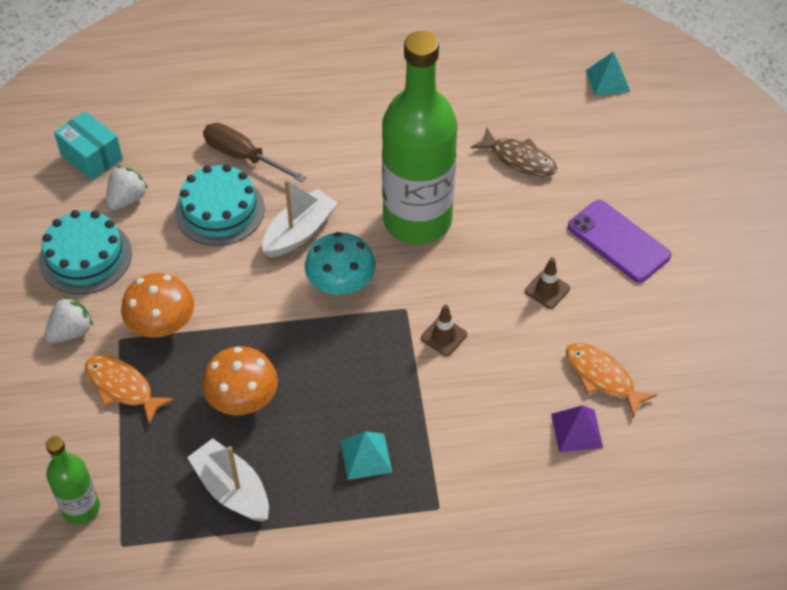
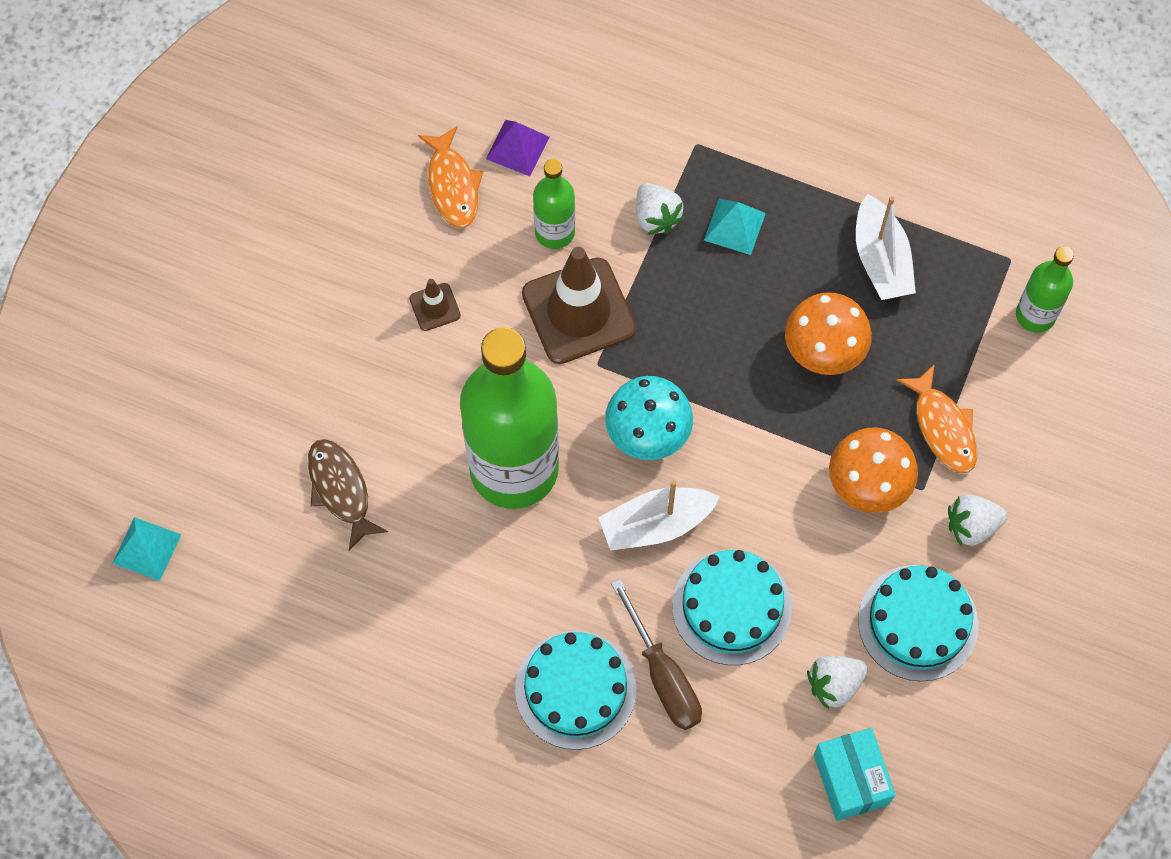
camera: 150 degrees left, 15 degrees up
(294, 127) = (575, 689): none -> turquoise cake
(432, 432) = (656, 217): none -> white strawberry
(444, 336) = (578, 311): brown traffic cone -> brown traffic cone, size x2.19
(501, 382) = (554, 232): none -> green bottle
(618, 241) = (315, 323): purple phone -> none

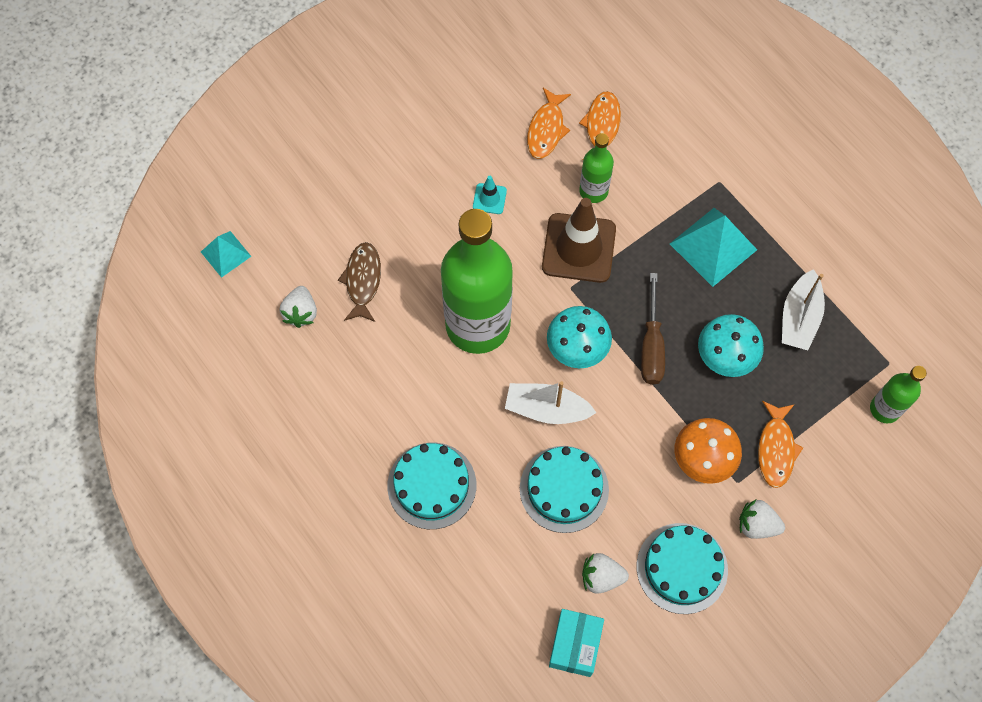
camera: 30 degrees right, 0 degrees up
(435, 307) = (489, 199): brown traffic cone -> turquoise traffic cone
(517, 147) = (601, 126): purple pyramid -> orange fish
(656, 217) = (665, 214): white strawberry -> white strawberry (301, 313)
(663, 675) = (493, 508): brown screwdriver -> brown screwdriver (651, 346)
(734, 226) = (713, 247): turquoise pyramid -> turquoise pyramid, size x1.70
(824, 349) = (726, 356): orange mushroom -> turquoise mushroom

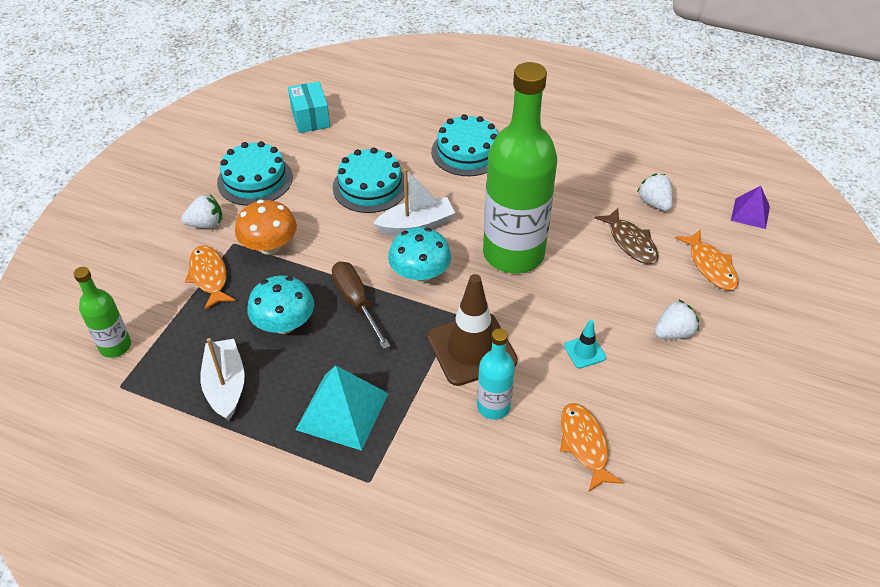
camera: 150 degrees right, 20 degrees down
(226, 254) = (750, 213): turquoise pyramid -> purple pyramid
(593, 191) = (493, 406): green bottle -> turquoise bottle
(601, 126) = (531, 478): orange fish -> orange fish (710, 266)
(601, 577) = (312, 154): white strawberry -> white strawberry (673, 333)

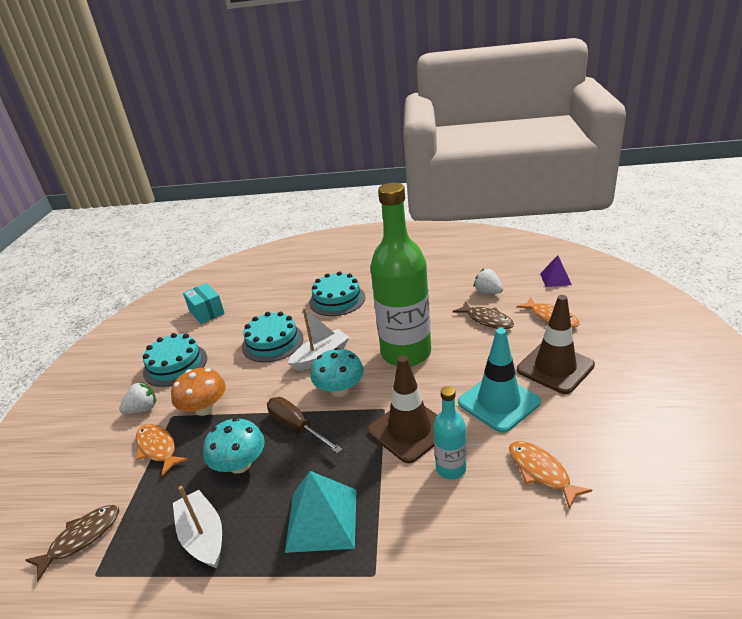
camera: 15 degrees left, 15 degrees down
(115, 346) = (81, 538): green bottle -> brown fish
(584, 352) = (498, 402): turquoise traffic cone -> turquoise traffic cone, size x2.19
(673, 333) = (555, 367): white strawberry -> brown traffic cone

